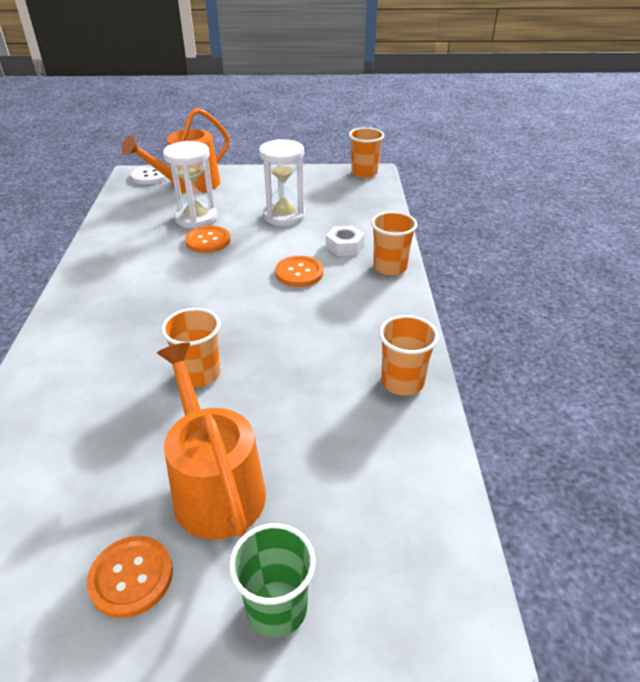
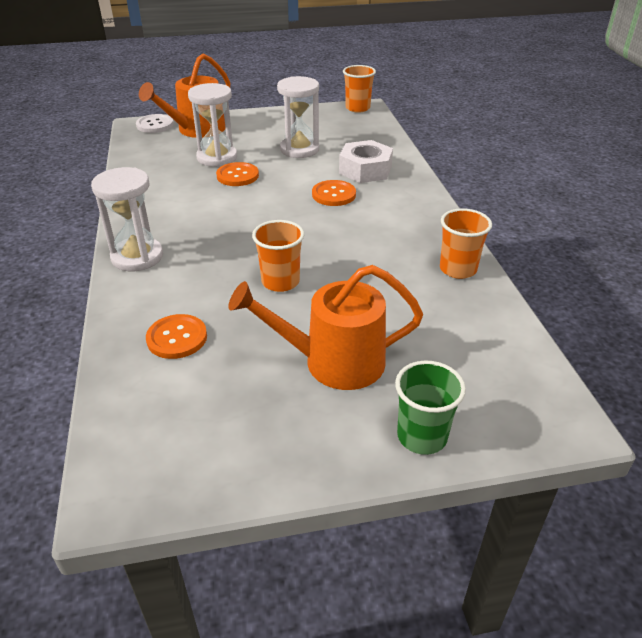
camera: 10 degrees left, 0 degrees up
(66, 326) = (137, 257): none -> white hourglass
(131, 577) = (292, 433): orange button -> orange button (177, 338)
(215, 487) = (333, 362): orange watering can -> orange watering can turned 60 degrees counterclockwise
(344, 246) = (365, 170): white nut -> white nut, size x1.57
(390, 267) = (412, 183): orange cup -> none

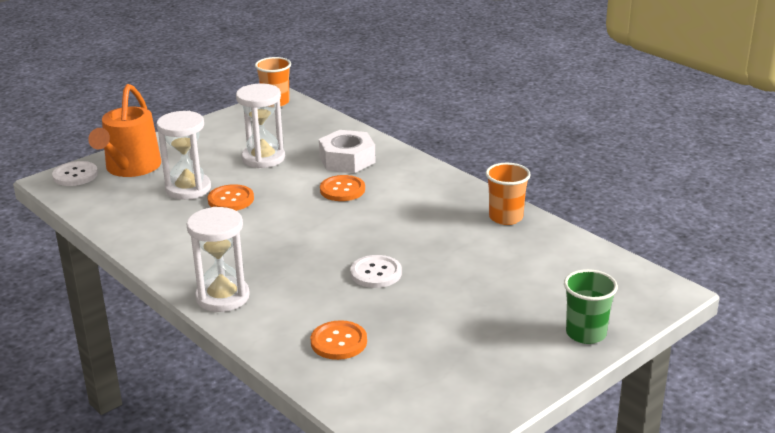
camera: 30 degrees left, 10 degrees down
(280, 282) = (376, 273): orange cup -> white button
(333, 362) = (479, 312): orange watering can -> none

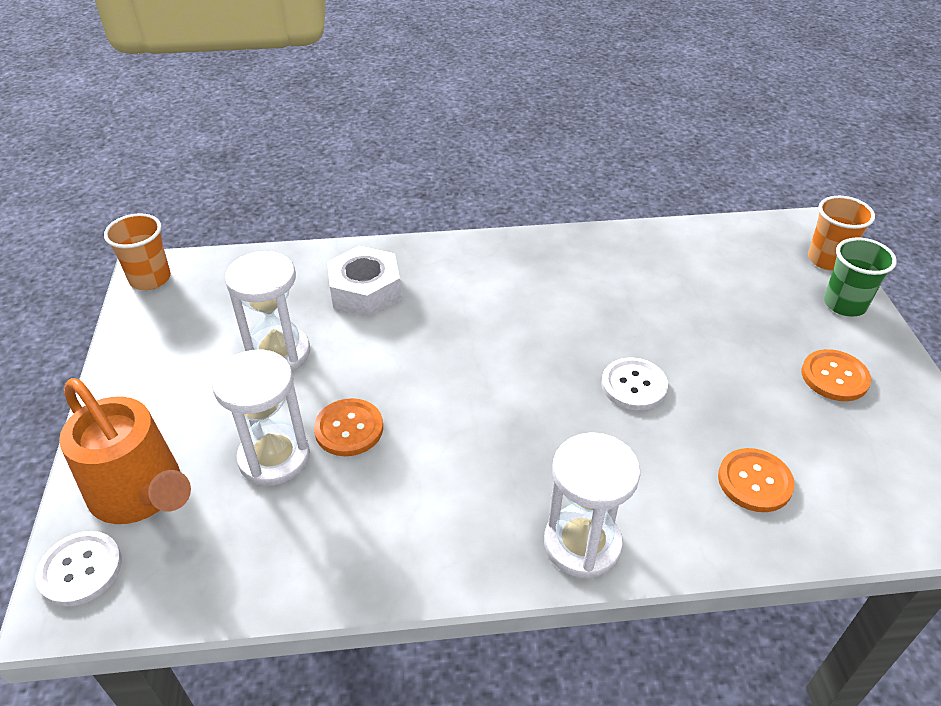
camera: 55 degrees left, 15 degrees up
(342, 190) = (429, 326): orange button -> orange button (834, 377)
(506, 217) = (602, 248): orange cup -> orange cup (827, 260)

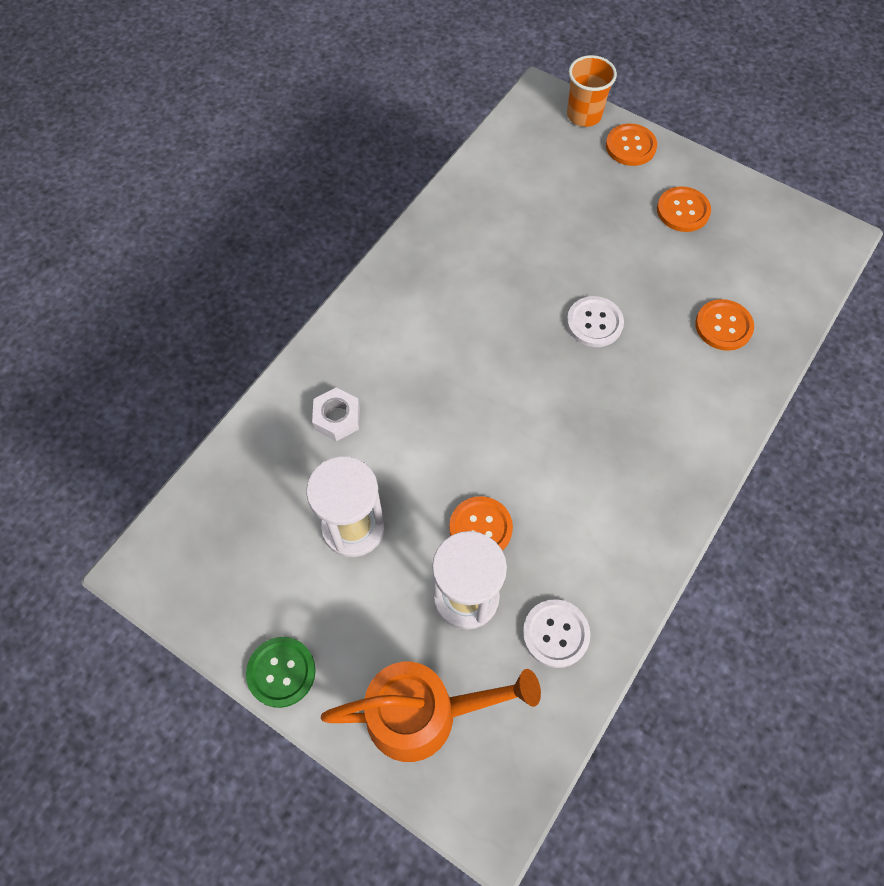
camera: 50 degrees left, 20 degrees up
(80, 569) = (466, 795): white button -> white button (555, 634)
(119, 386) = (281, 672): none -> green button
(150, 279) = (154, 575): orange cup -> none
(365, 291) = (337, 418): white nut -> white nut, size x0.64
(582, 544) = (694, 456): white hourglass -> none
(844, 304) = (630, 146): green cup -> orange button

